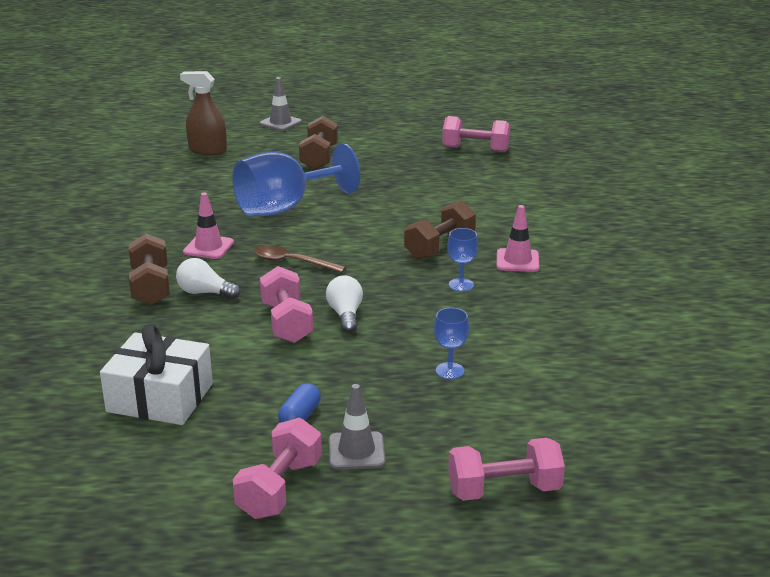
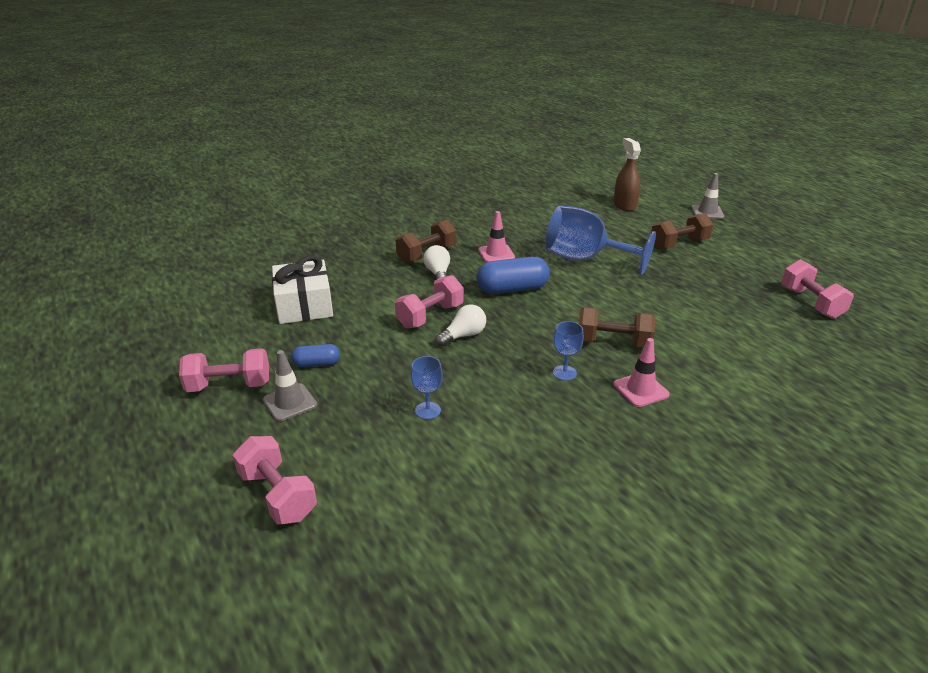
camera: 60 degrees right, 5 degrees up
(292, 262) = (512, 289): brown spoon -> blue capsule

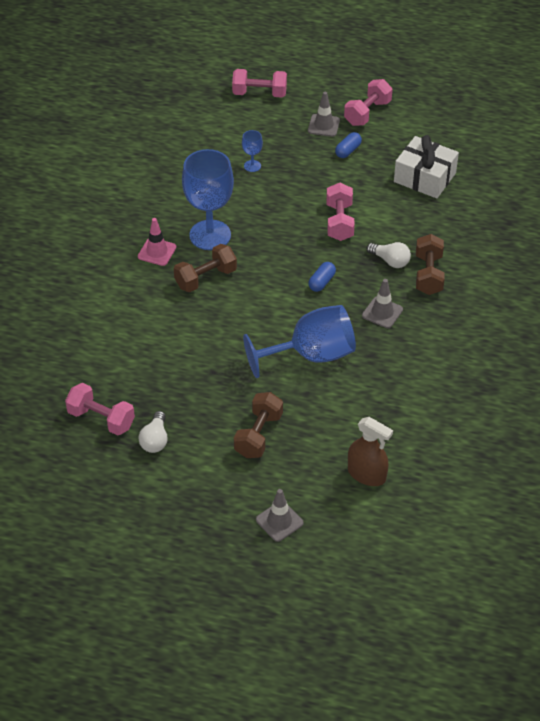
camera: 135 degrees right, 15 degrees up
(463, 335) = (299, 222): white light bulb -> white light bulb (155, 440)
(496, 254) = (382, 312): pink traffic cone -> grey traffic cone
(512, 289) = (322, 282): blue capsule -> blue capsule, size x0.55
(564, 373) = (210, 235): blue goblet -> blue goblet, size x2.30

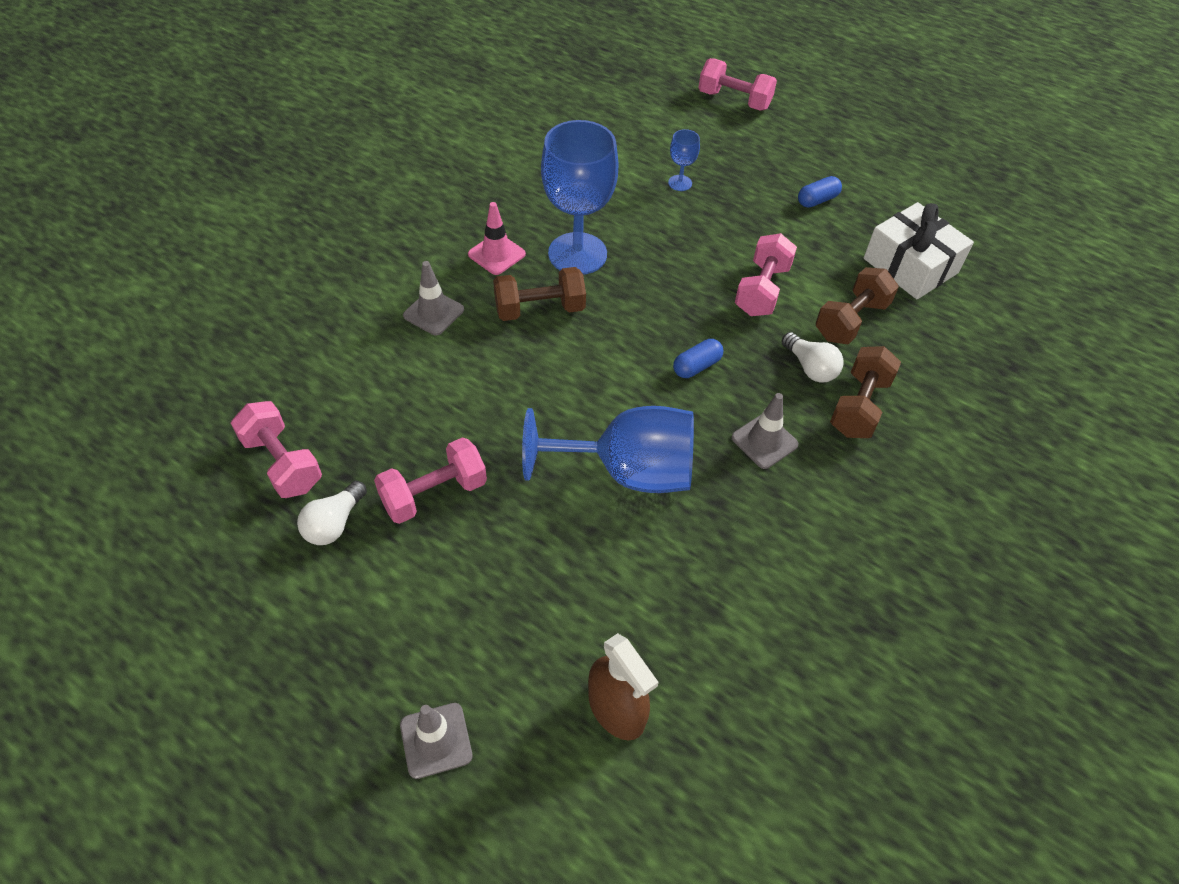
camera: 20 degrees right, 5 degrees up
(258, 435) = (485, 572): brown dumbbell -> brown dumbbell (851, 320)
(323, 125) = (799, 160): grey traffic cone -> grey traffic cone (433, 313)
(367, 113) = (865, 161): pink dumbbell -> pink dumbbell (434, 494)

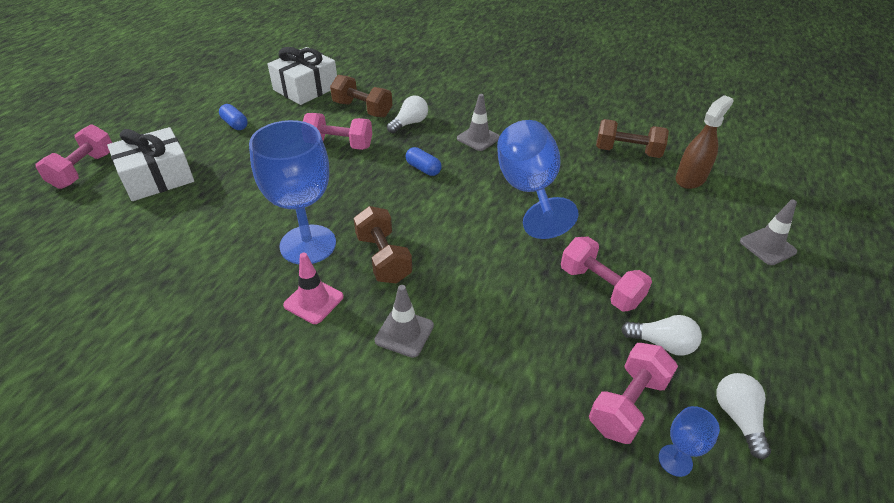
camera: 100 degrees left, 10 degrees down
(224, 552) = (737, 417): none -> white light bulb
(680, 183) = (207, 193): blue goblet -> blue goblet (675, 460)
(714, 148) = (157, 177): none -> white gift
(859, 406) = (436, 106): brown dumbbell -> brown dumbbell (627, 152)

